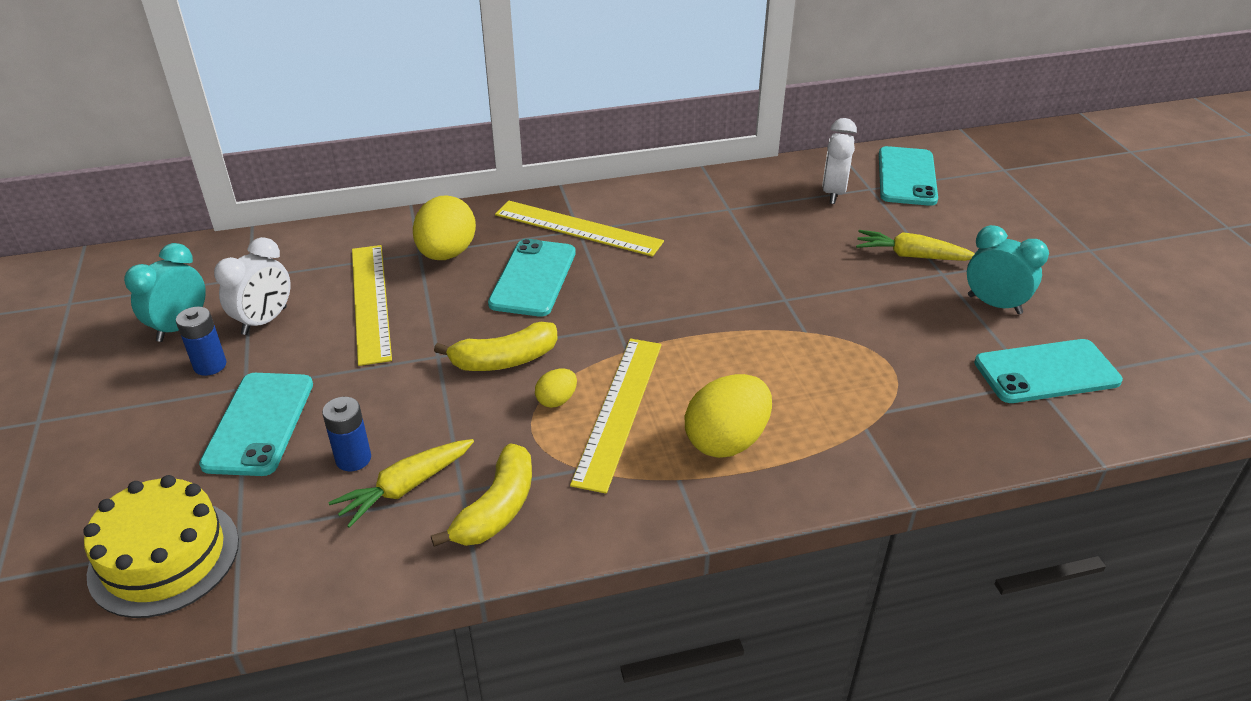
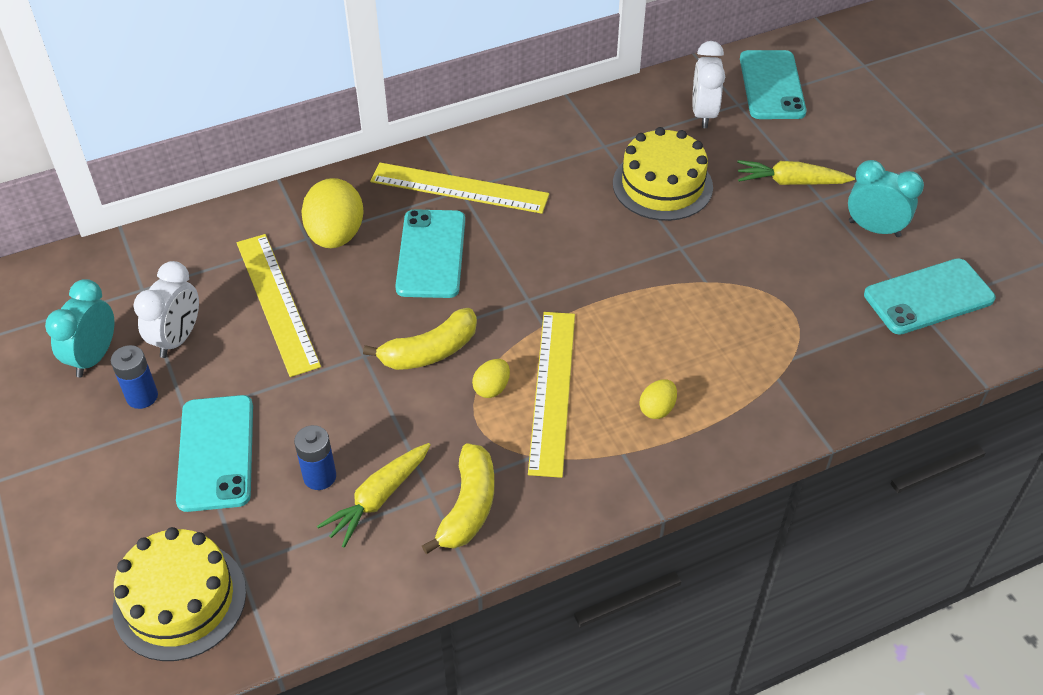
camera: 10 degrees left, 10 degrees up
(726, 441) = (657, 409): yellow egg -> yellow egg, size x0.50
(779, 245) = (662, 185): none -> yellow cake

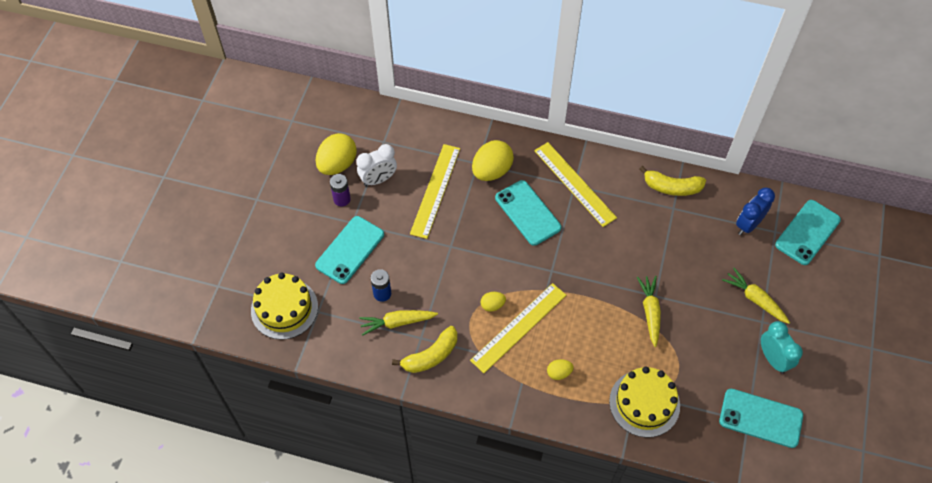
camera: 40 degrees right, 10 degrees up
(94, 357) = (337, 164): turquoise clock -> yellow egg
(142, 396) = (342, 199): blue battery -> purple battery
(430, 351) = (481, 266): yellow banana -> yellow banana (672, 187)
(431, 254) = (528, 213): turquoise phone -> turquoise phone turned 75 degrees counterclockwise
(662, 185) = (681, 253): yellow cake -> yellow cake (644, 403)
(693, 268) = (650, 312): none -> yellow carrot
(703, 114) = (748, 225): white clock -> blue clock

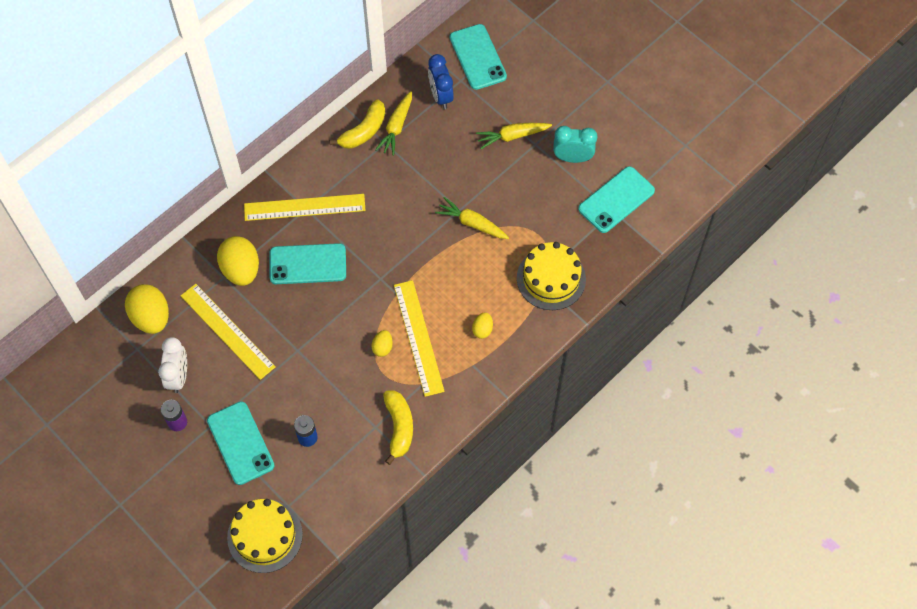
camera: 60 degrees left, 5 degrees up
(337, 164) = (133, 406): yellow egg -> yellow egg (151, 317)
(397, 322) = (347, 439): yellow carrot -> yellow carrot (396, 127)

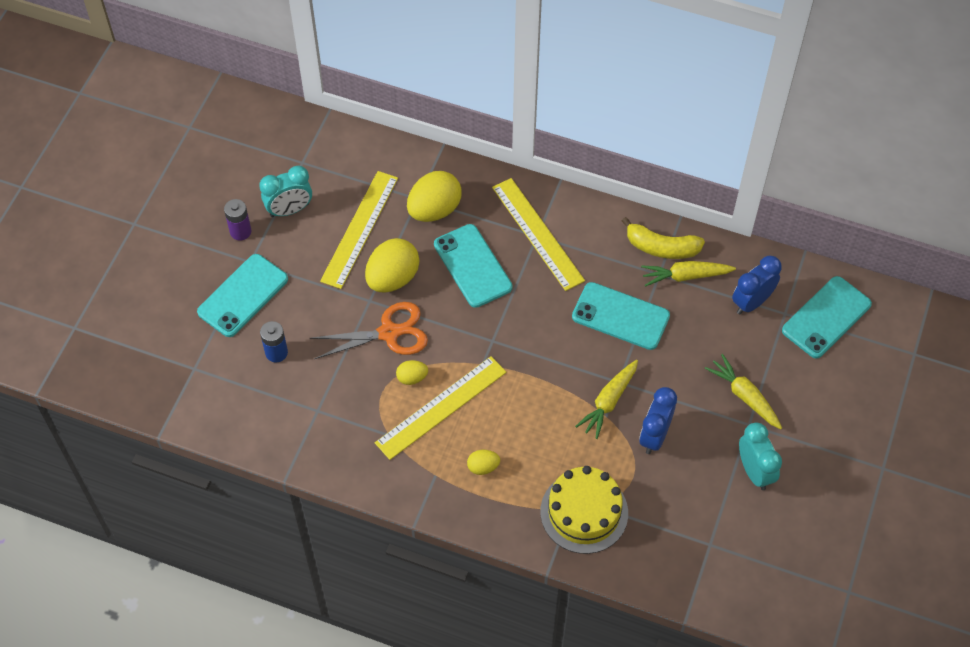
camera: 65 degrees right, 5 degrees down
(151, 317) = (342, 158): yellow egg -> yellow egg (392, 278)
(178, 376) = (289, 210): white clock -> turquoise clock
(265, 536) = (153, 362): yellow cake -> none
(334, 348) = (389, 333): none -> orange scissors
(399, 427) = (327, 433): yellow banana -> none
(472, 223) = (609, 401): yellow carrot -> yellow carrot turned 150 degrees counterclockwise
(514, 207) = (654, 436): none -> blue clock
(616, 200) = (726, 542): turquoise phone -> turquoise phone (620, 316)

